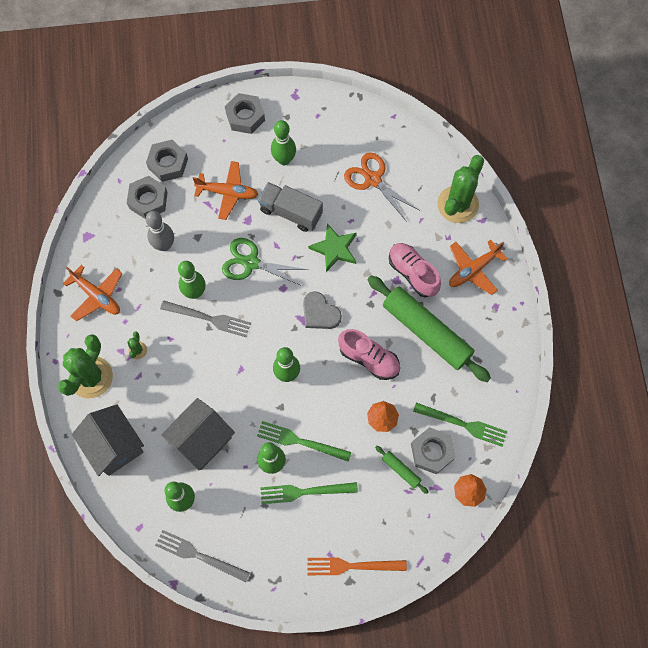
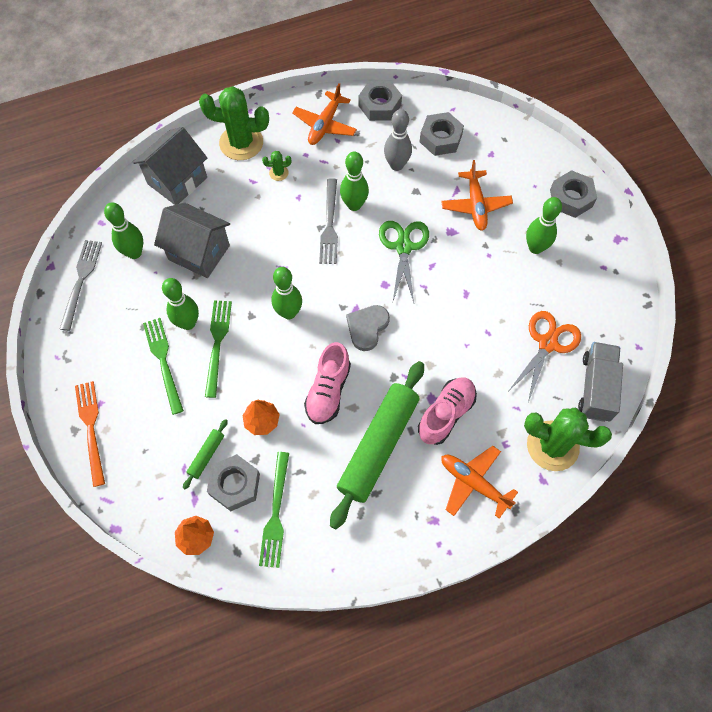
camera: 75 degrees right, 5 degrees down
(168, 163) = (487, 144): grey nut -> grey nut (379, 105)
(291, 212) = (475, 270): grey truck -> grey truck (596, 387)
(334, 249) = (447, 324): green star -> none

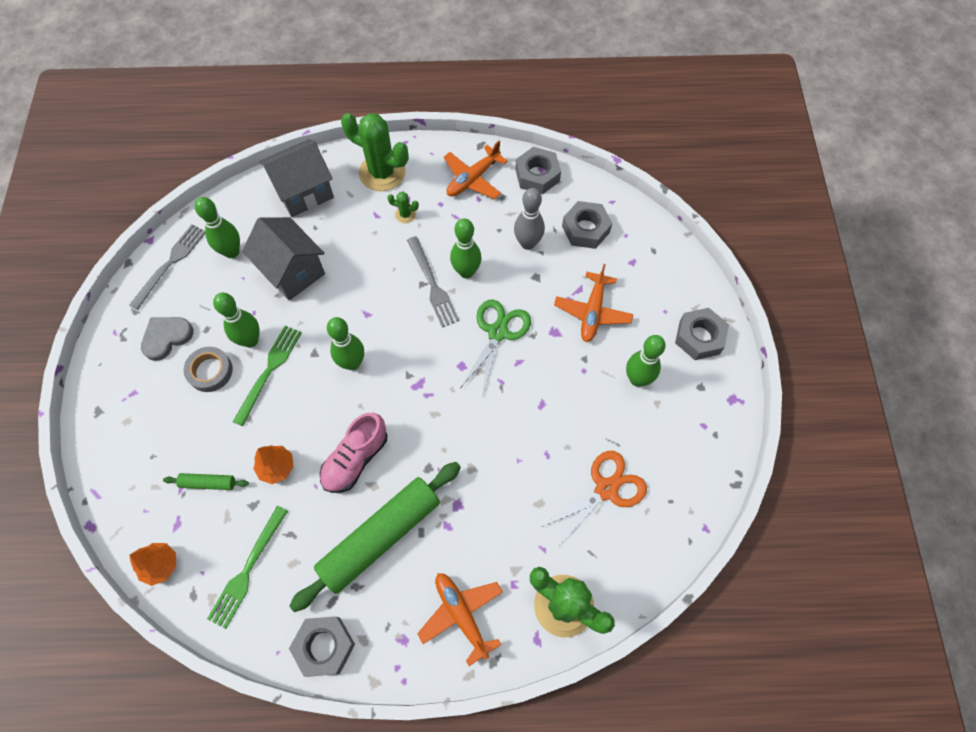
camera: 20 degrees right, 0 degrees up
(91, 428) = (113, 415): orange fork -> none
(163, 361) = (210, 371): green fork -> grey tape
(206, 455) = (208, 483): green rolling pin -> green rolling pin turned 45 degrees clockwise
(235, 485) = (221, 524): grey nut -> grey nut (324, 646)
(329, 225) = (432, 284): grey fork -> grey fork turned 45 degrees counterclockwise
(367, 327) = (424, 405): grey heart -> grey heart (166, 337)
(446, 414) = (465, 528): pink shoe -> none
(596, 387) = (638, 557): grey truck -> none

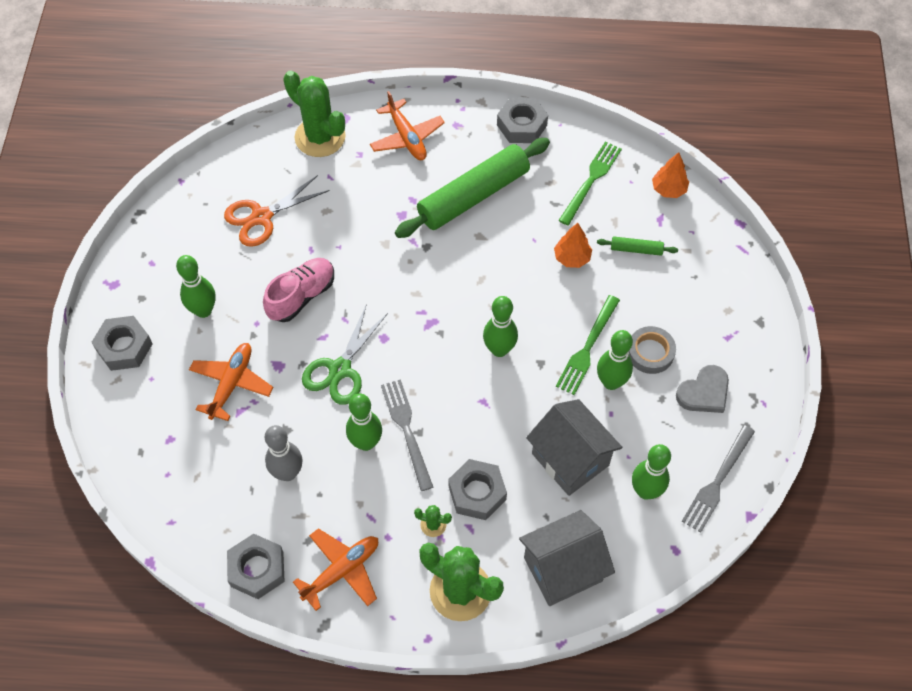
camera: 175 degrees left, 5 degrees down
(355, 459) = (496, 259): pink shoe -> pink shoe (301, 296)
(585, 229) = (213, 486): grey nut -> grey nut (477, 493)

